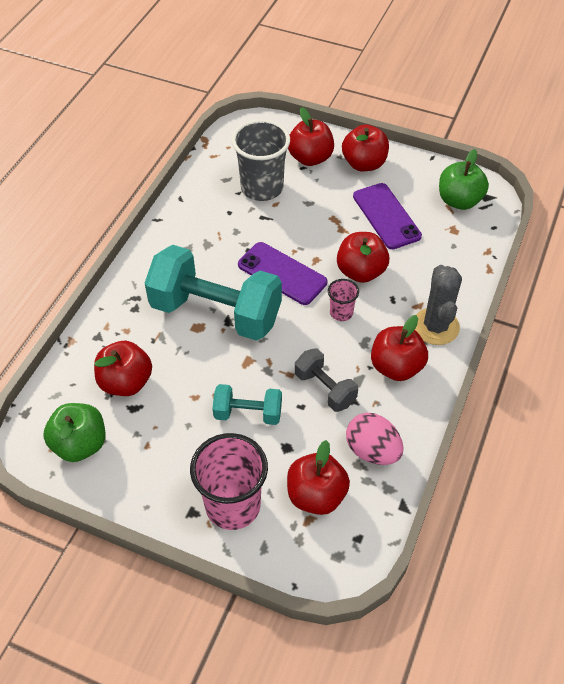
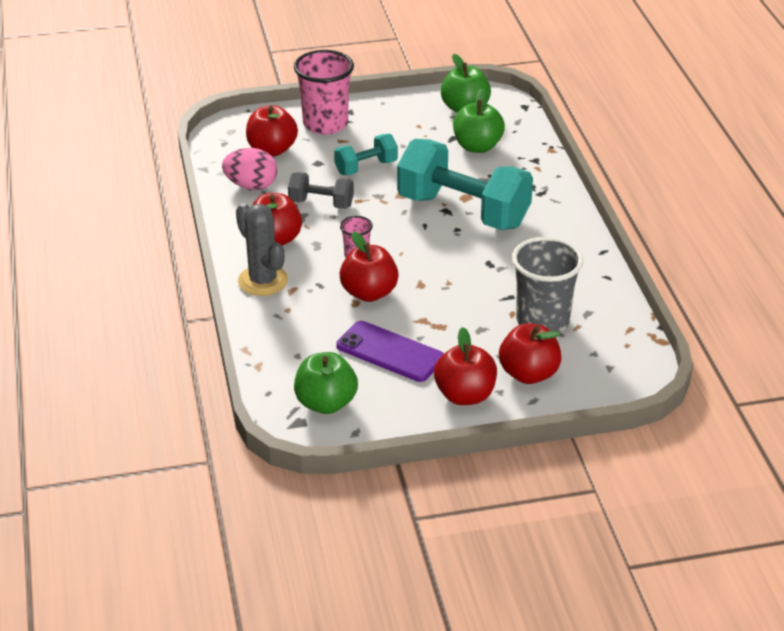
camera: 145 degrees right, 15 degrees down
(126, 382) = (477, 146): red apple -> green apple
(216, 312) = (463, 211): turquoise dumbbell -> turquoise dumbbell turned 45 degrees clockwise
(282, 274) = (439, 260): purple phone -> none

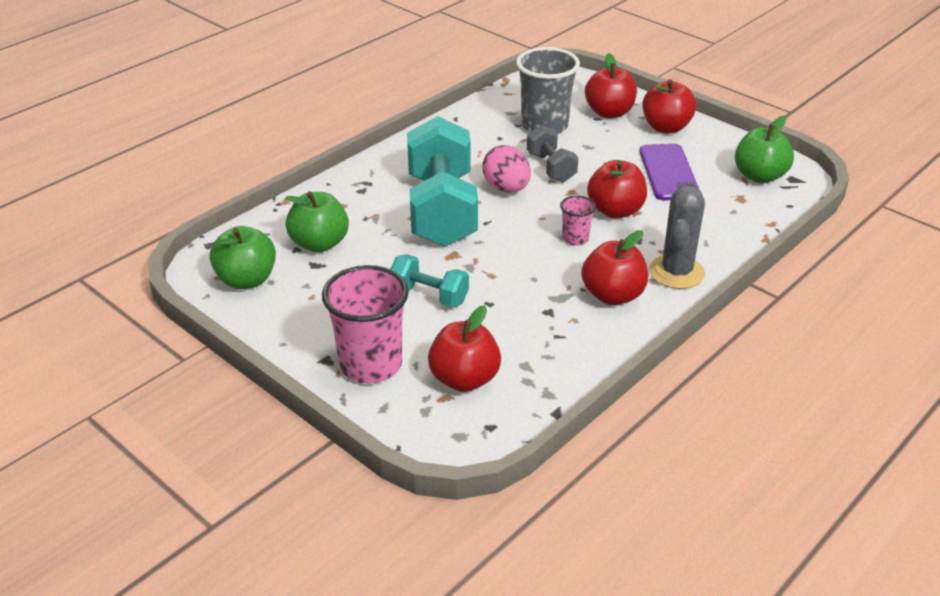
camera: 125 degrees left, 0 degrees up
(251, 186) = (547, 358): pink egg -> pink egg (506, 188)
(321, 203) = (523, 295): grey dumbbell -> grey dumbbell (551, 167)

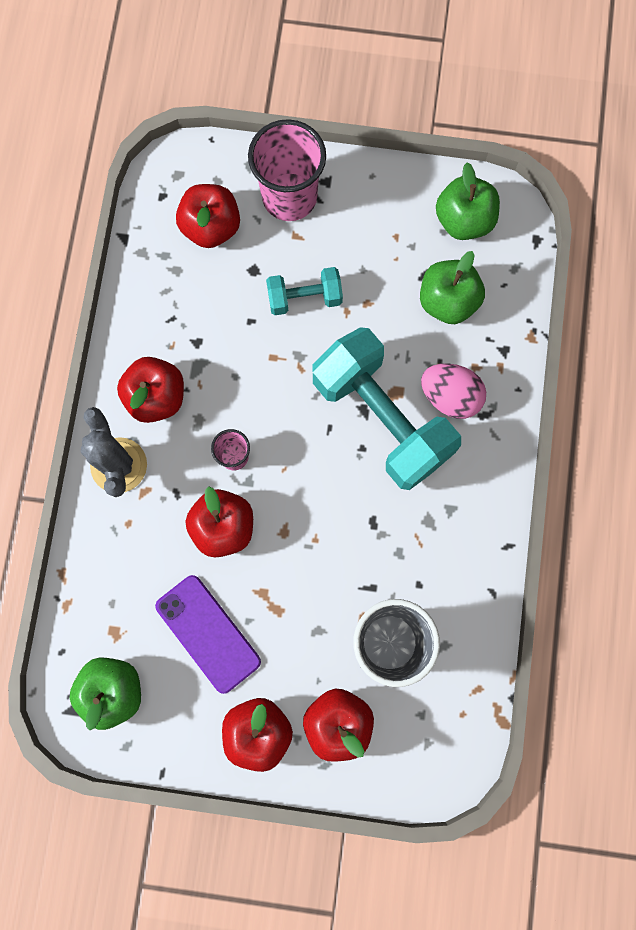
camera: 145 degrees right, 40 degrees up
(506, 188) = (348, 494): pink egg -> pink egg (450, 397)
(551, 167) = (329, 562): grey dumbbell -> none

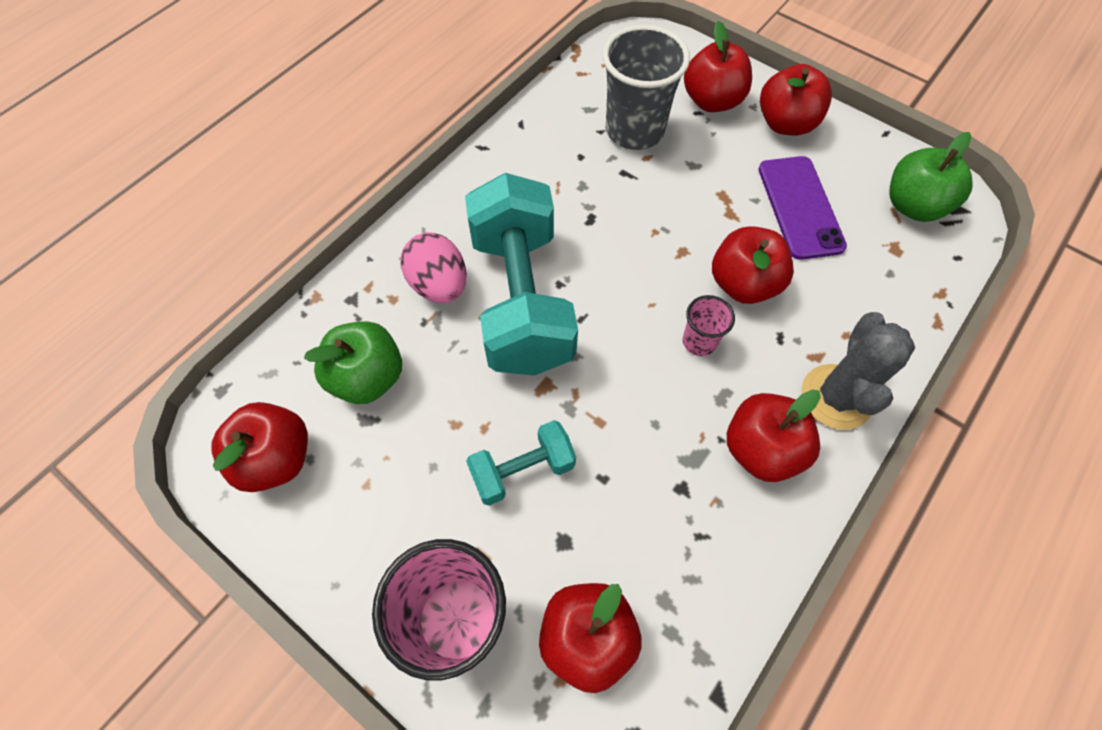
camera: 150 degrees left, 15 degrees down
(304, 298) = (522, 470): turquoise dumbbell -> turquoise dumbbell turned 45 degrees counterclockwise
(464, 220) = (276, 458): green apple -> red apple

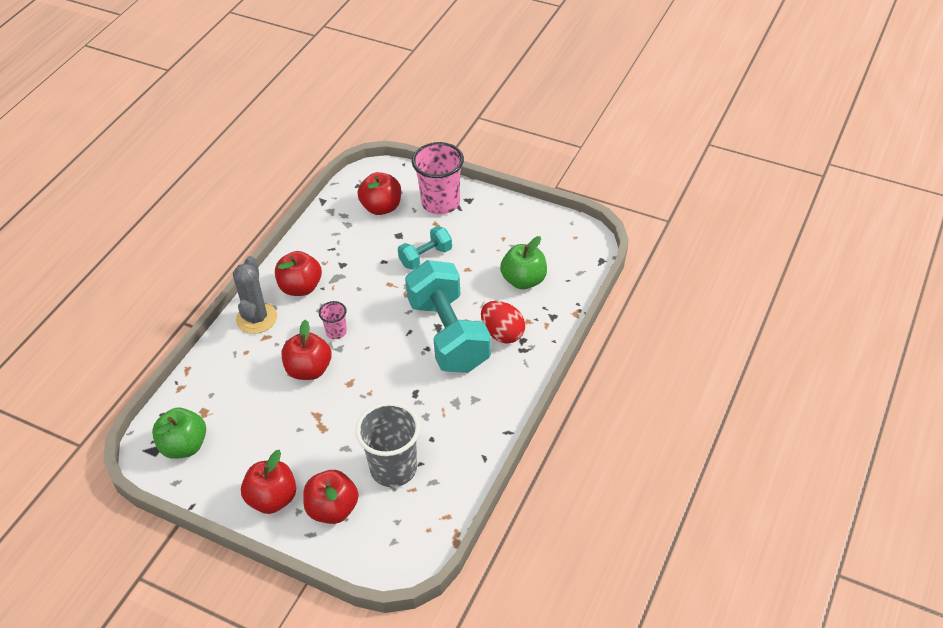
camera: 170 degrees right, 15 degrees down
(276, 458) = (554, 239): red apple -> none
(439, 285) = (502, 333): pink egg -> red egg
(800, 207) = (267, 429): purple phone -> none

